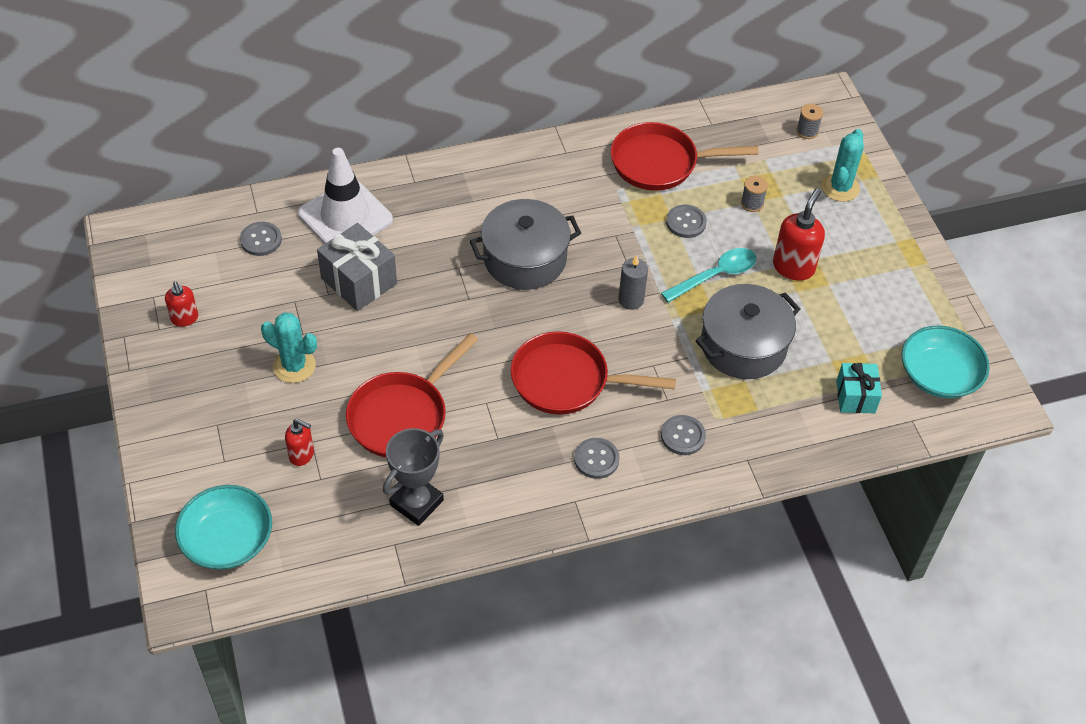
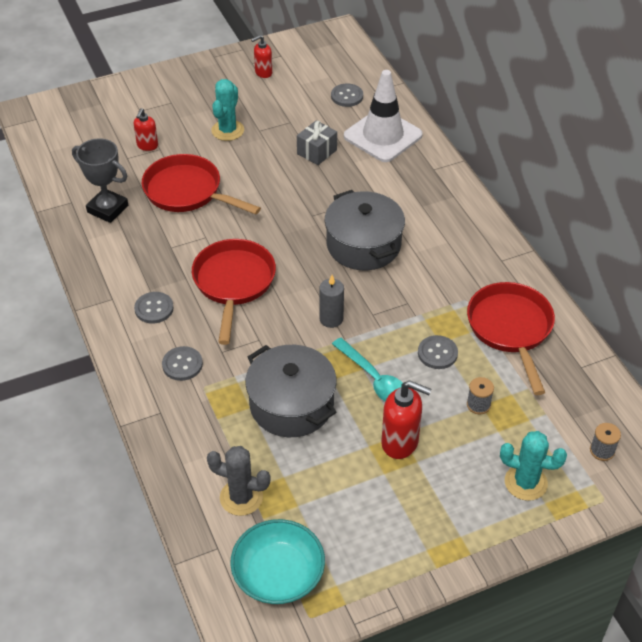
camera: 85 degrees right, 5 degrees down
(227, 540) = (74, 122): turquoise bowl -> none
(359, 281) = (317, 152): grey gift -> grey gift, size x0.65
(855, 397) = (241, 497): turquoise gift -> grey cactus

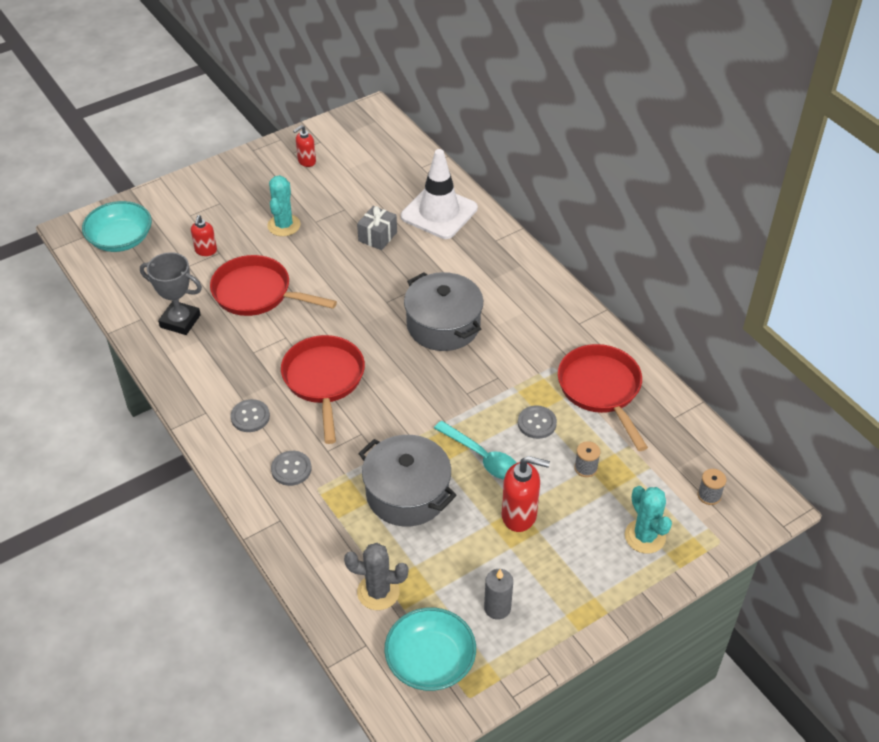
camera: 10 degrees left, 0 degrees up
(69, 125) = (120, 239): none -> turquoise bowl
(331, 319) = (427, 403): grey candle -> grey candle (497, 608)
(347, 96) = (395, 176): grey button -> none
(525, 482) = (645, 536): turquoise cactus -> turquoise cactus turned 60 degrees clockwise

